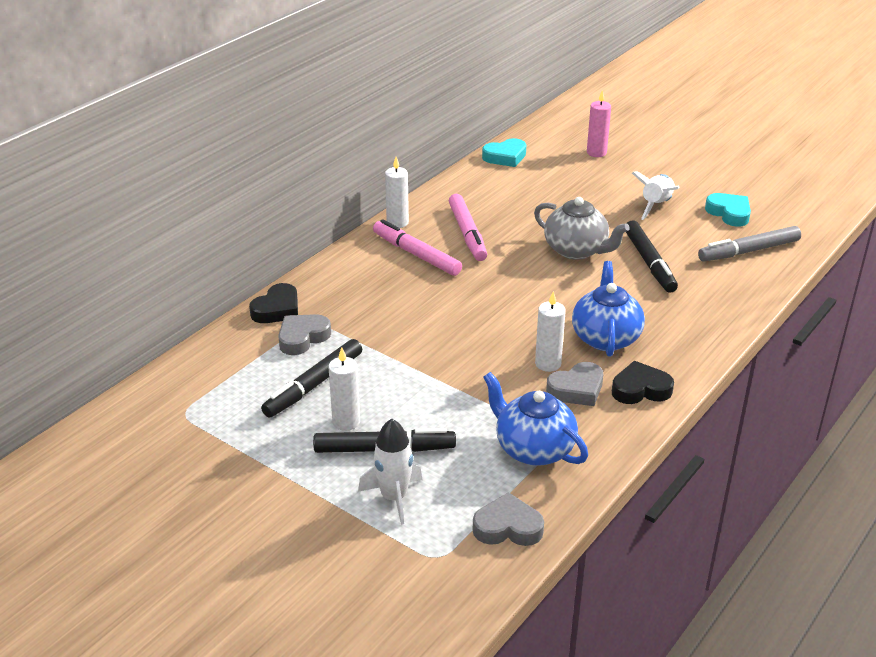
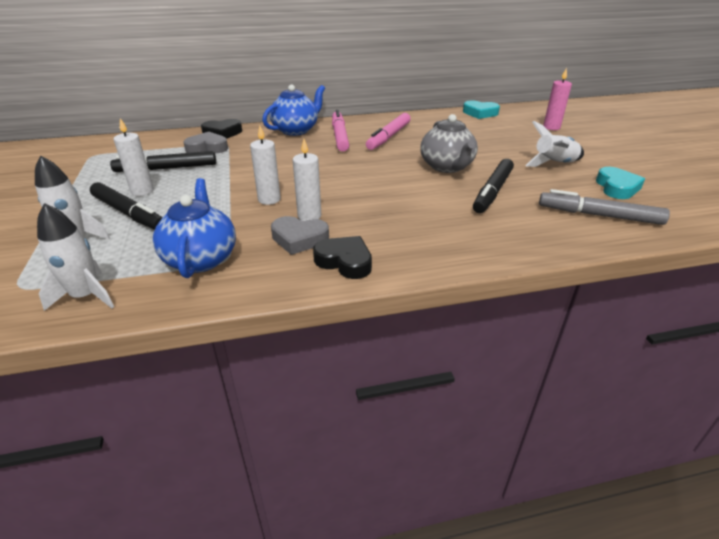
camera: 40 degrees right, 0 degrees up
(397, 222) = (357, 121): white candle -> white candle (269, 199)
(508, 527) = (86, 296): grey heart -> white rocket
(605, 337) = (378, 219): blue teapot -> blue teapot (296, 130)

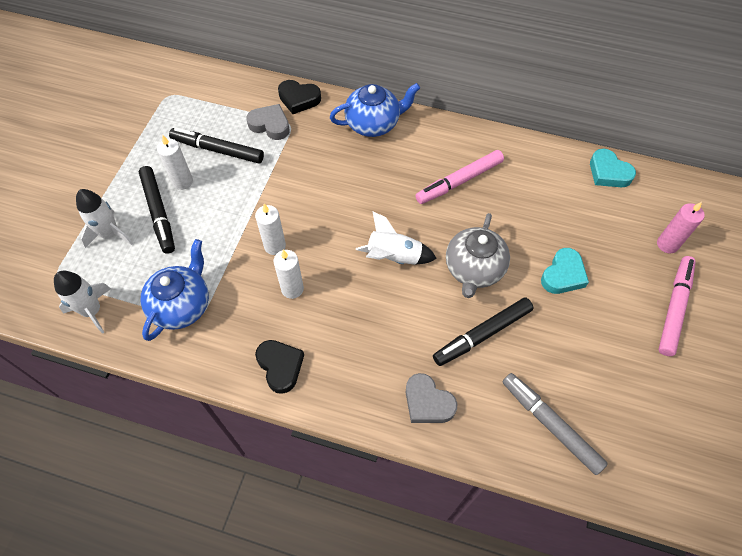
camera: 30 degrees right, 25 degrees up
(299, 239) = (265, 318): grey heart -> grey heart (427, 402)
(340, 136) = (409, 157): pink marker -> pink marker (674, 308)
(554, 164) = (593, 320): white rocket -> white rocket (394, 257)
(617, 187) = (618, 393): turquoise heart -> turquoise heart (563, 275)

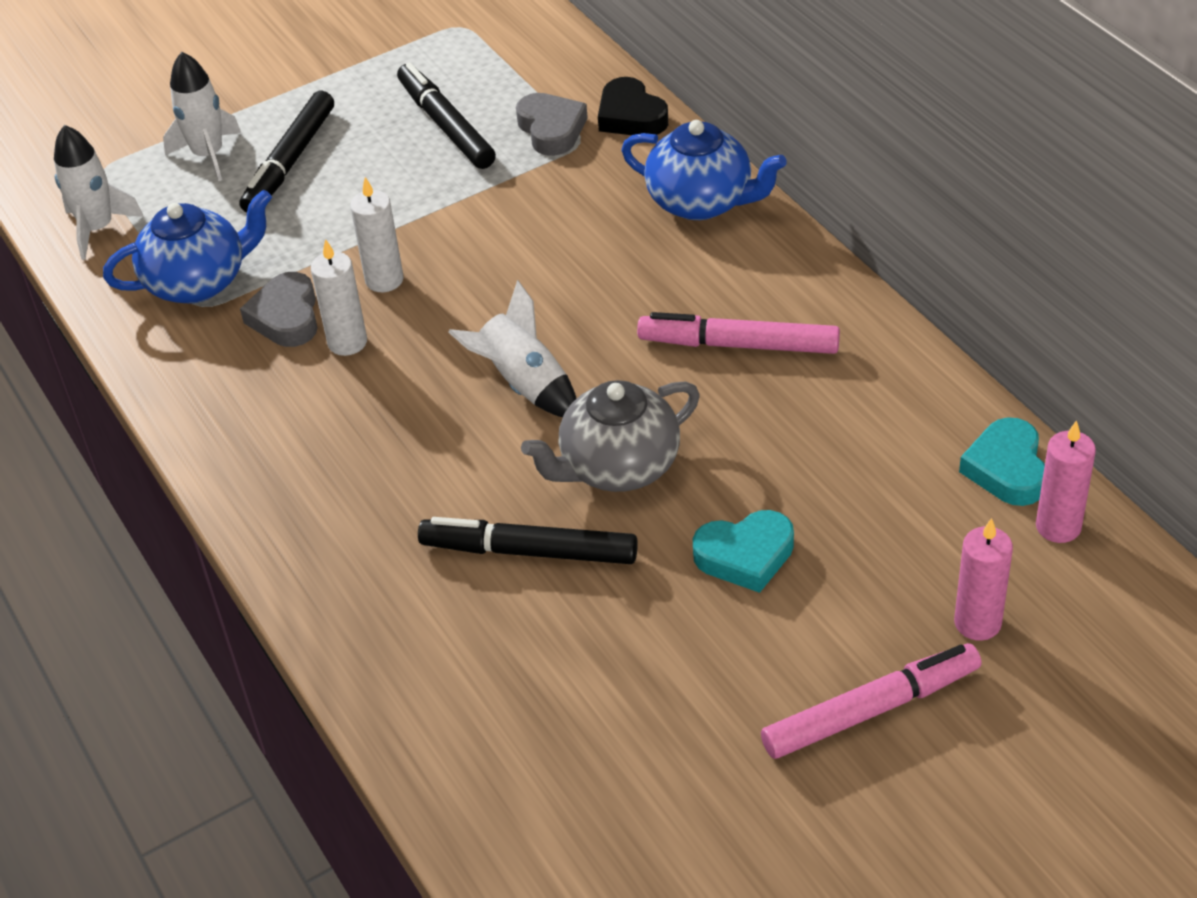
camera: 45 degrees right, 15 degrees down
(182, 181) = (359, 140): white candle -> none
(280, 366) = (231, 420): black heart -> none
(427, 402) = (358, 579): grey heart -> grey heart (286, 317)
(550, 425) = (487, 717): grey marker -> none
(649, 185) = (1058, 526): none -> pink candle

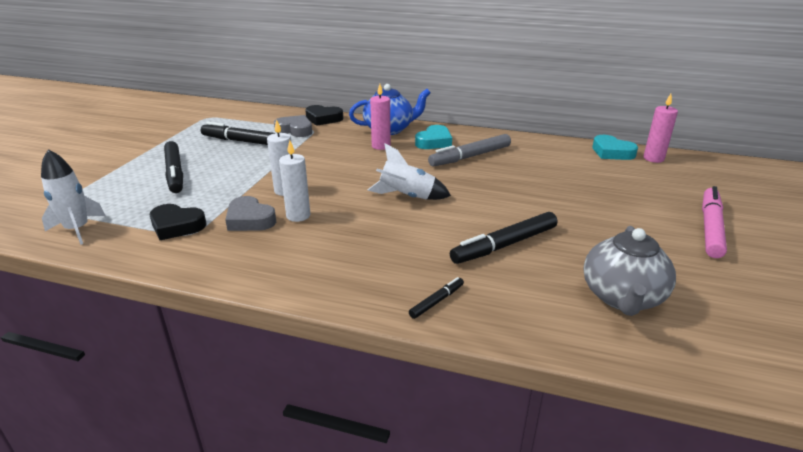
camera: 45 degrees left, 15 degrees down
(198, 282) = (176, 226): blue teapot -> black heart
(208, 155) = (121, 184): white rocket -> none
(336, 582) = (437, 301): none -> black marker
(618, 467) = (490, 204): grey teapot -> grey teapot (622, 297)
(738, 345) = (470, 157): pink marker -> grey marker
(745, 556) = (584, 207): turquoise heart -> turquoise heart (434, 142)
(977, 623) = (685, 190): pink candle -> pink candle (381, 146)

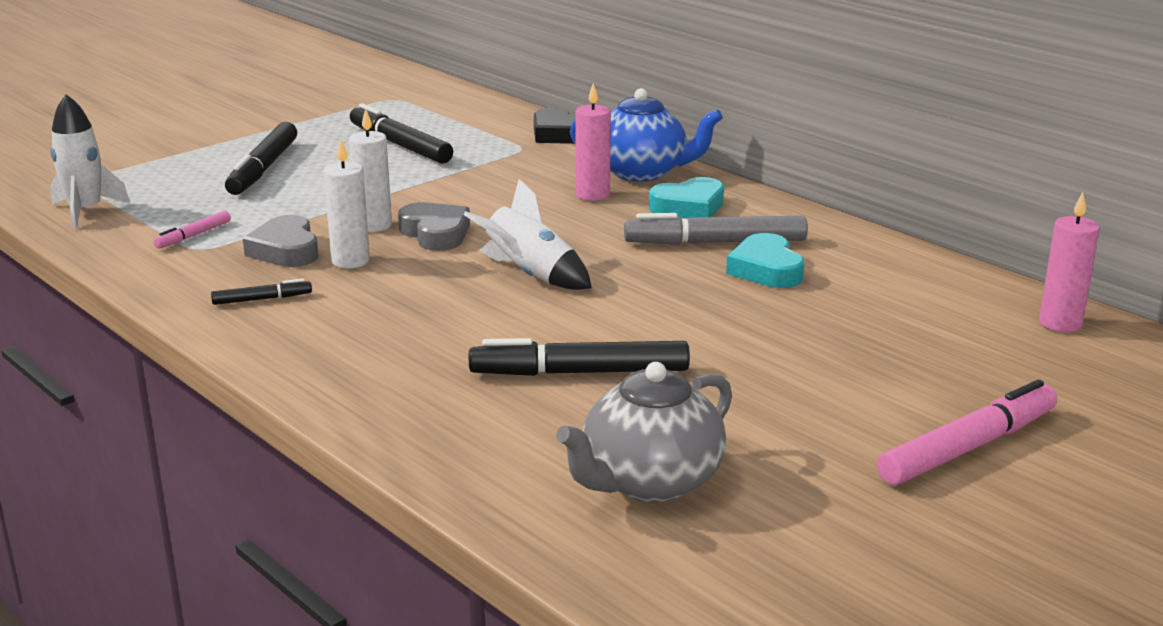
camera: 30 degrees right, 5 degrees down
(176, 226) = (193, 235): black heart -> pink marker
(295, 130) = (494, 143): grey heart -> grey heart (435, 233)
(437, 301) = (390, 407): black marker -> black marker (262, 299)
(612, 152) = (992, 294): turquoise heart -> turquoise heart (766, 269)

